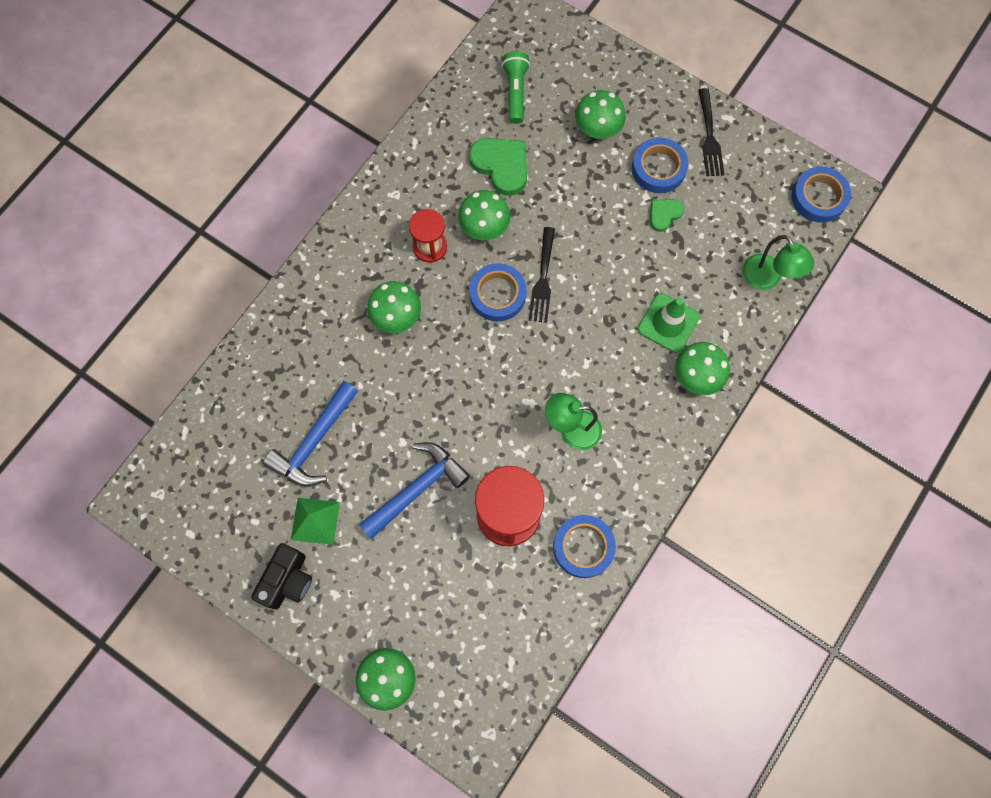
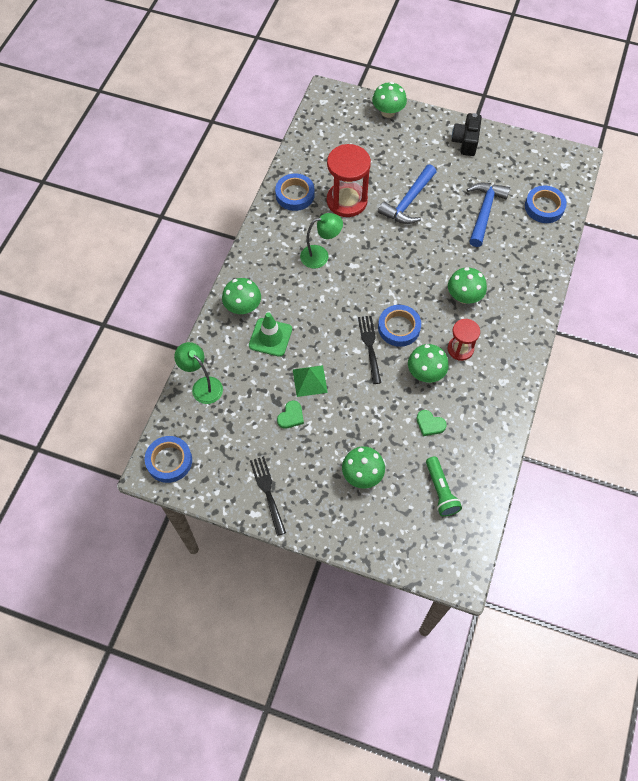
camera: 165 degrees right, 10 degrees down
(315, 520) = (463, 172): green pyramid -> green pyramid (309, 381)
(501, 166) = (430, 424): green heart -> green heart, size x0.56
(658, 168) = (304, 453): blue tape -> blue tape (544, 207)

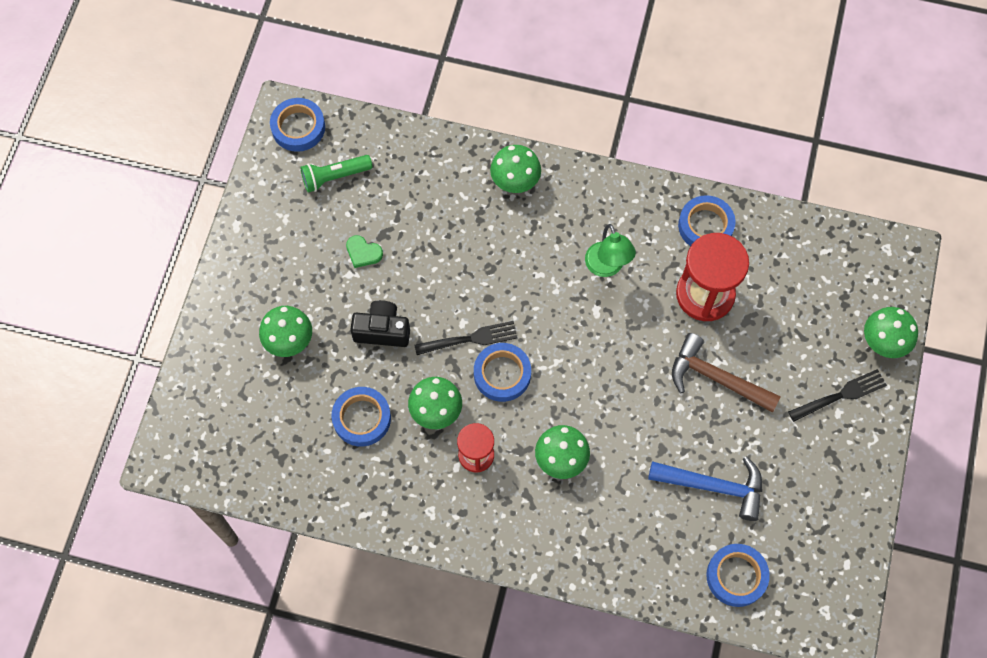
camera: 85 degrees right, 5 degrees up
(202, 386) = (398, 149): green lamp -> none
(267, 492) = (263, 236): black fork -> black fork (841, 395)
(270, 337) = (473, 218): green traffic cone -> none
(309, 381) = (414, 270): green pyramid -> none
(408, 202) = (716, 378): blue hammer -> brown hammer
(430, 424) = (362, 418): green heart -> blue tape
(440, 491) = (271, 434): green flashlight -> green flashlight (335, 177)
(465, 141) = (845, 458): black camera -> black camera (382, 330)

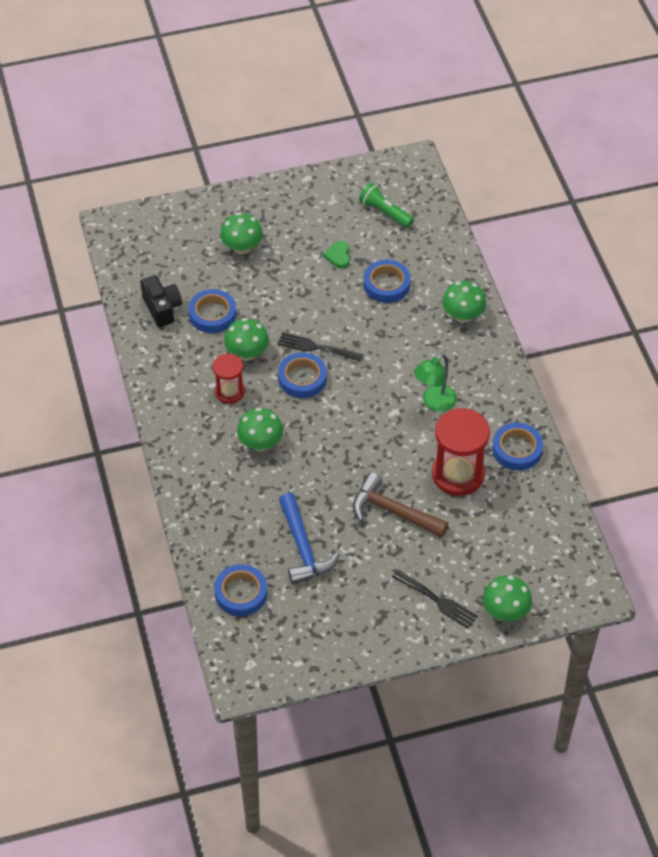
camera: 60 degrees right, 15 degrees down
(298, 127) = (408, 174): blue tape -> blue tape (386, 284)
(382, 330) = (286, 294): black camera -> black camera (162, 308)
(470, 339) = (316, 347): black fork -> black fork turned 150 degrees clockwise
(716, 378) = (392, 511): brown hammer -> brown hammer turned 60 degrees counterclockwise

